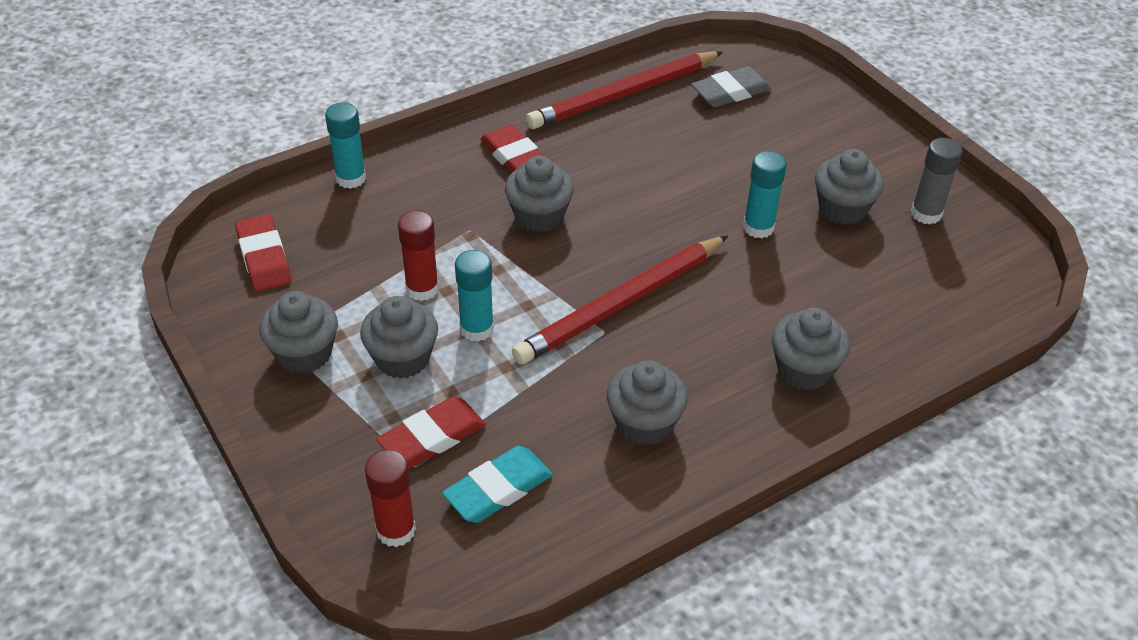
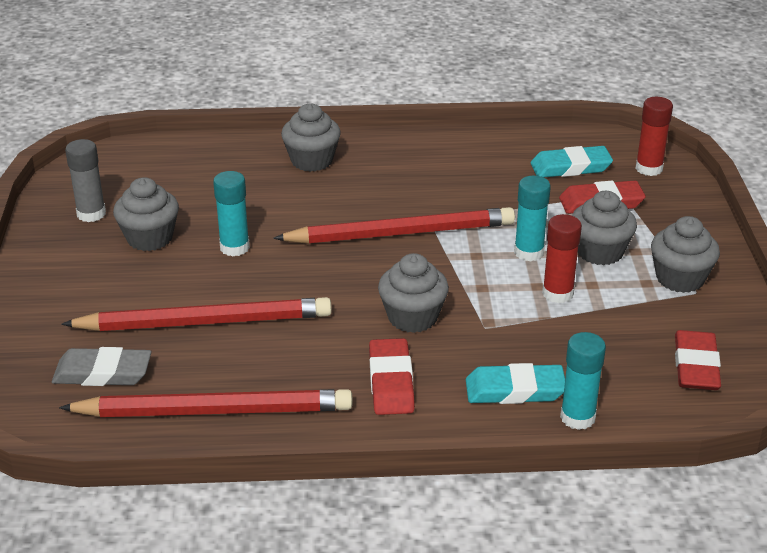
camera: 150 degrees left, 10 degrees down
(412, 183) = (515, 390): none -> turquoise eraser
(644, 423) = (448, 168): grey cupcake -> none
(703, 152) = (204, 322): none -> red pencil

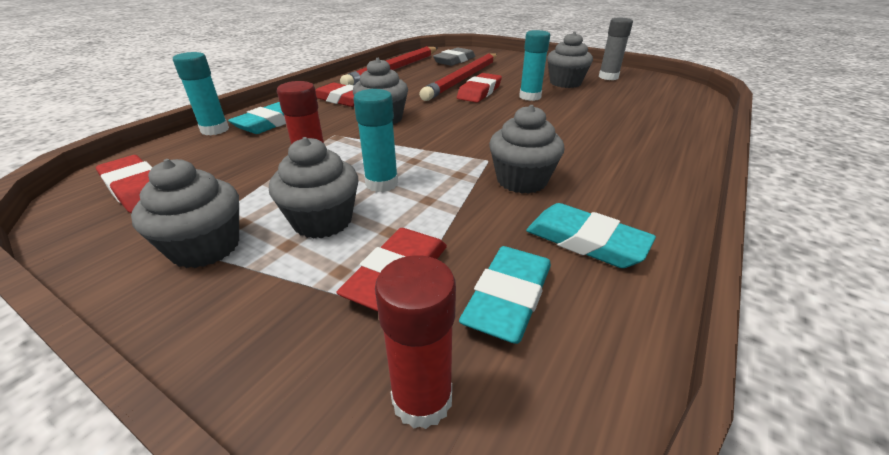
camera: 125 degrees right, 0 degrees up
(251, 288) = (479, 92): none -> red eraser
(312, 160) = (643, 144): grey cupcake -> grey cupcake (521, 180)
(400, 233) = (484, 143): red pencil -> none
(492, 157) = (585, 241): none -> turquoise eraser

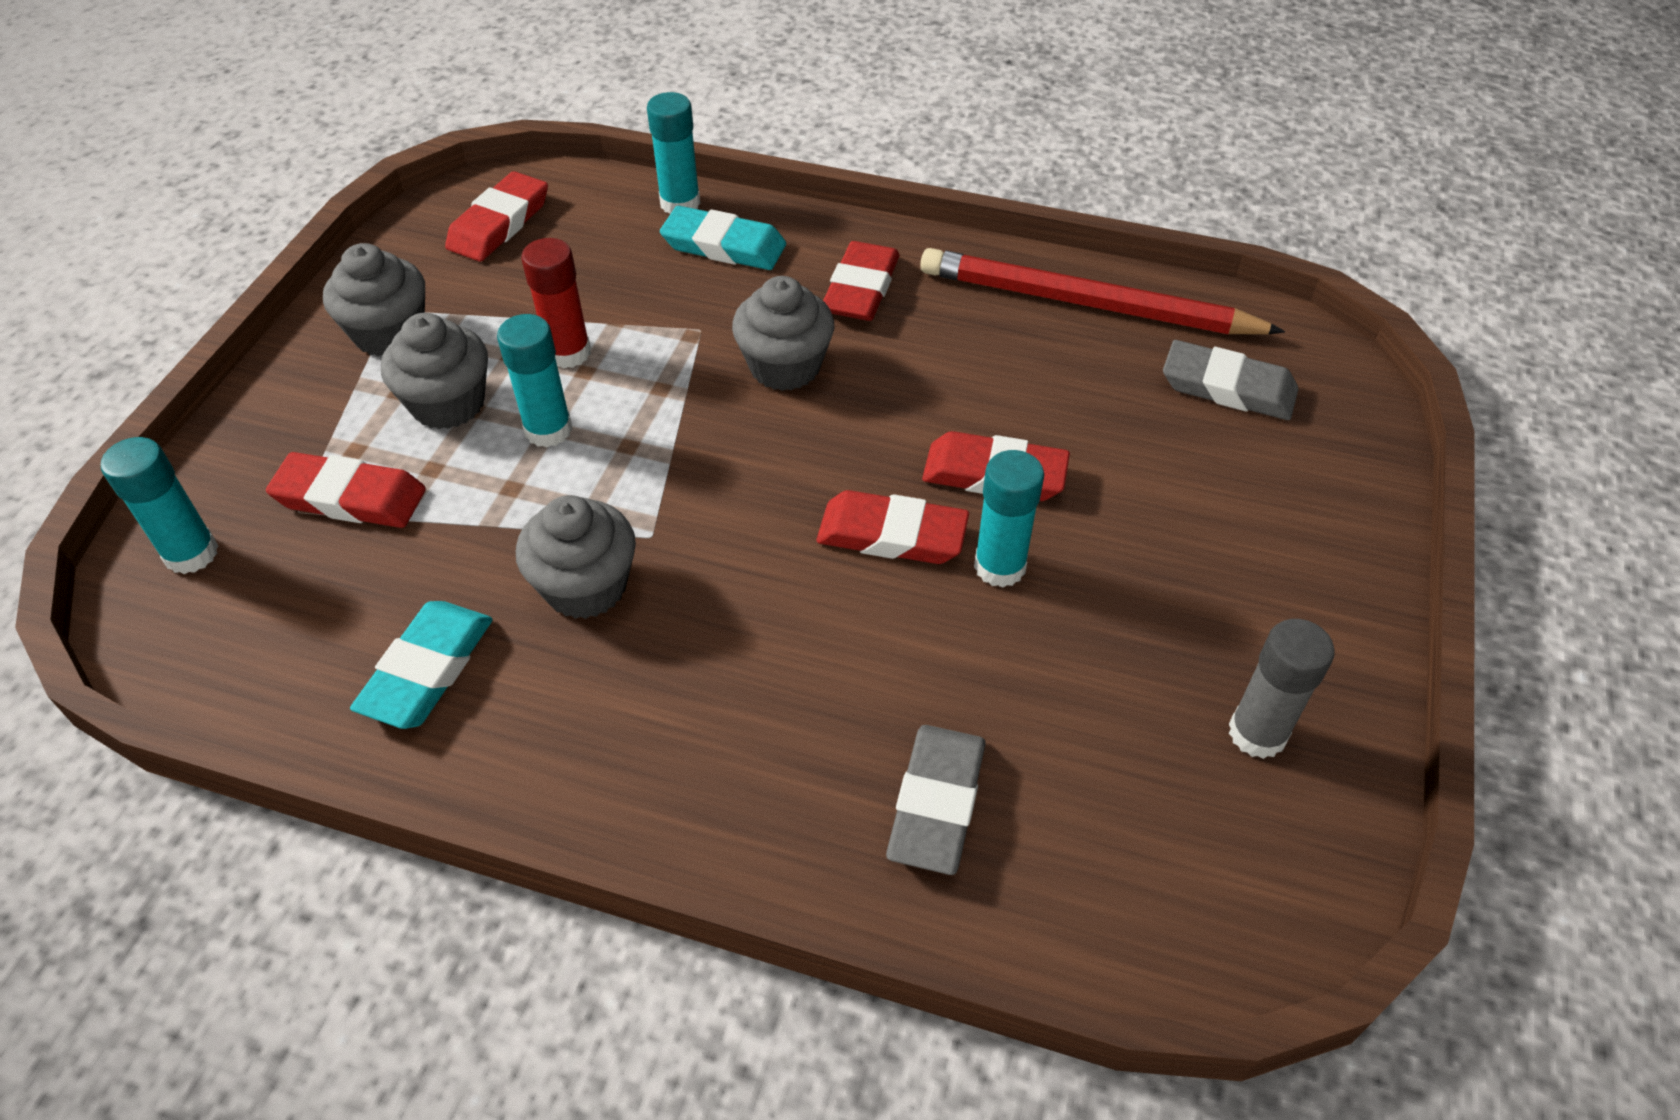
camera: 75 degrees right, 15 degrees up
(422, 399) = (191, 553): red glue stick -> turquoise glue stick
(463, 79) = (1077, 431): red pencil -> none
(507, 111) = (892, 535): none -> red eraser
(508, 298) = (315, 598): turquoise eraser -> none
(565, 83) = (1145, 632): grey cupcake -> none
(650, 119) = (936, 803): none -> grey eraser

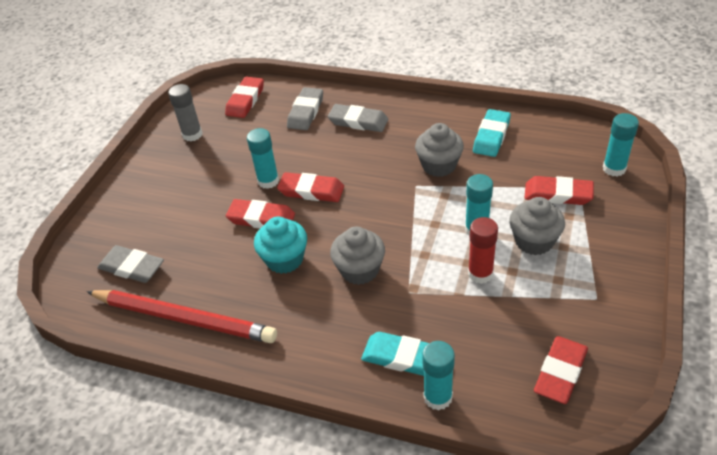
camera: 175 degrees left, 5 degrees down
(389, 333) = (588, 282): grey cupcake -> none
(777, 750) = (358, 121): none -> grey eraser
(861, 288) = (315, 325): red eraser -> red eraser (245, 100)
(929, 390) = (284, 259): none -> turquoise cupcake

